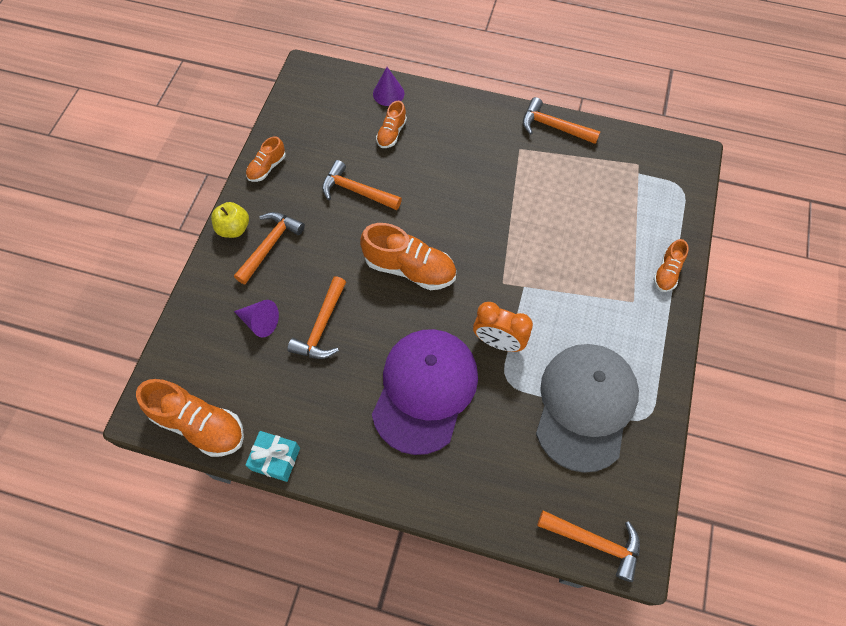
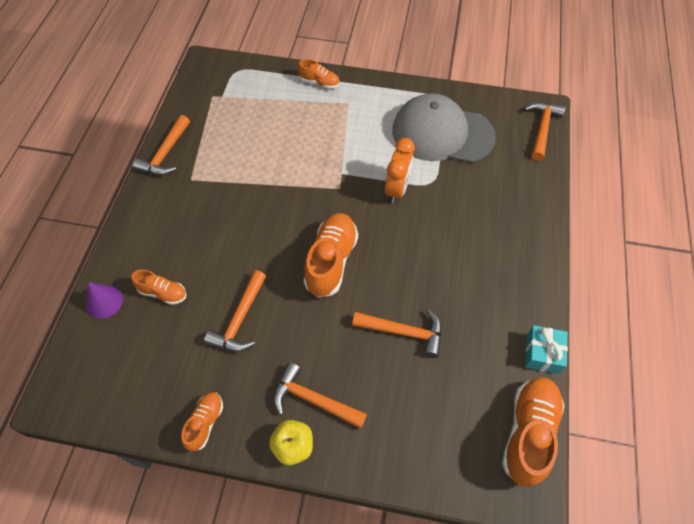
camera: 95 degrees left, 5 degrees down
(260, 322) = (407, 393): purple cone -> none
(267, 167) = (205, 423): orange shoe -> orange shoe turned 105 degrees counterclockwise
(425, 390) = (451, 240): purple cap -> none

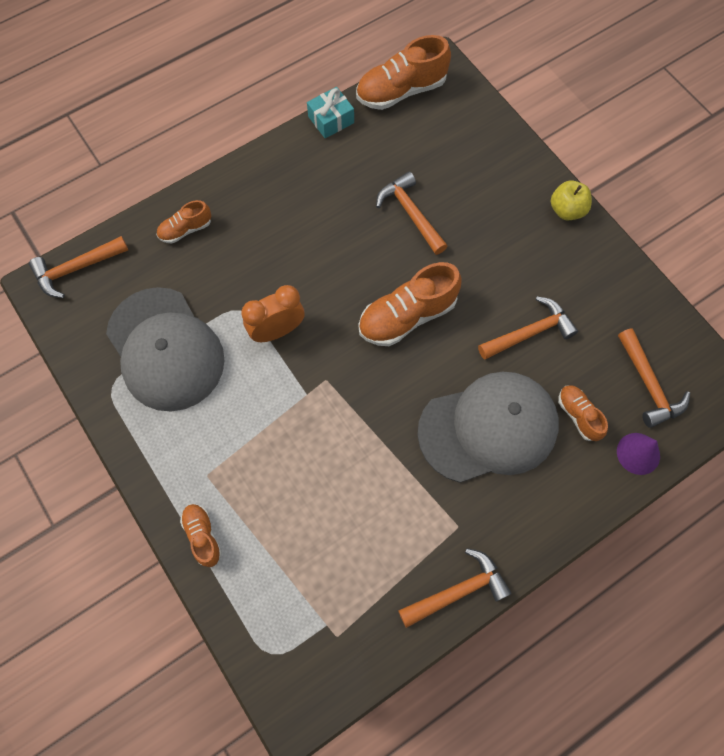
camera: 135 degrees left, 10 degrees up
(205, 423) = (619, 276): orange shoe -> orange shoe (185, 229)
(217, 240) = (488, 428): none -> grey cap
(314, 400) = (525, 226): orange hammer -> orange hammer (648, 384)

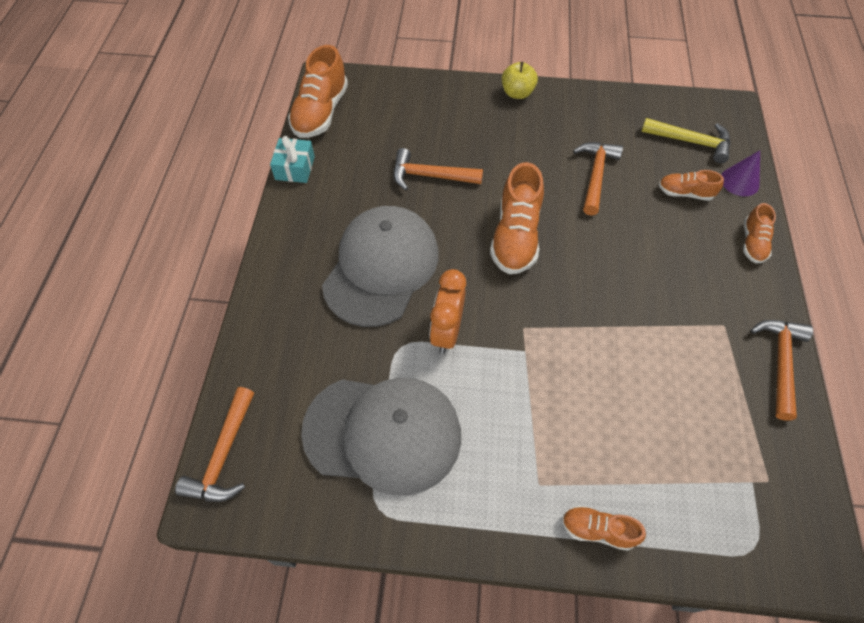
camera: 50 degrees left, 10 degrees down
(185, 229) = (281, 335): orange shoe -> orange shoe (752, 243)
(488, 428) = (654, 250): grey cap -> grey cap (381, 267)
(648, 384) = (690, 142): orange hammer -> yellow hammer

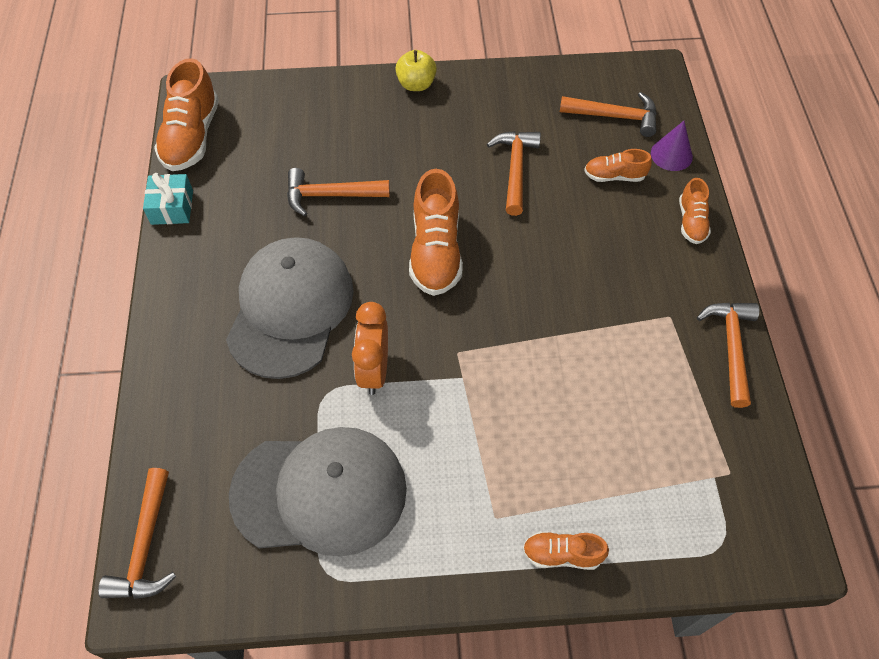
camera: 10 degrees left, 0 degrees up
(690, 142) = (614, 116): yellow hammer -> orange hammer

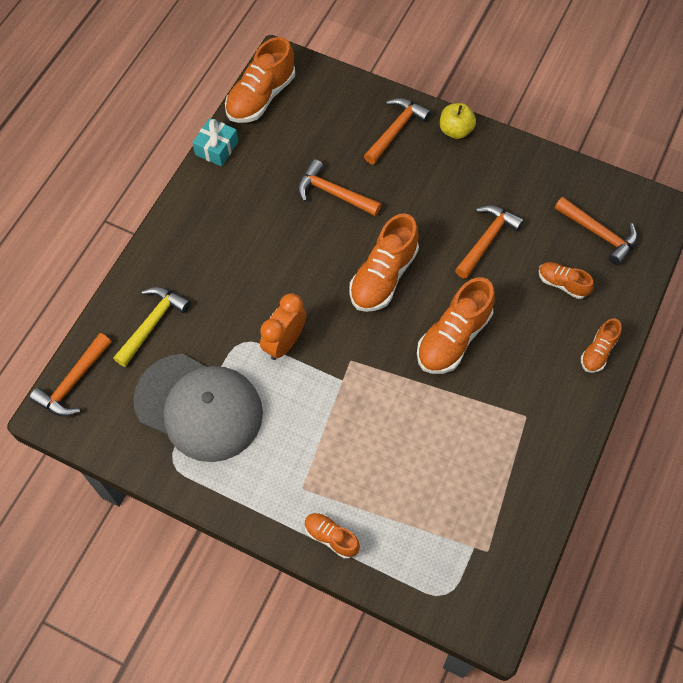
camera: 30 degrees right, 5 degrees up
(207, 427) = (152, 324): none -> yellow hammer
(290, 309) = (254, 268): grey cap -> none
(547, 277) = (453, 338): none -> orange shoe
(671, 155) = (622, 289): purple cone -> none
(731, 348) = (556, 464): orange hammer -> orange hammer (395, 130)

